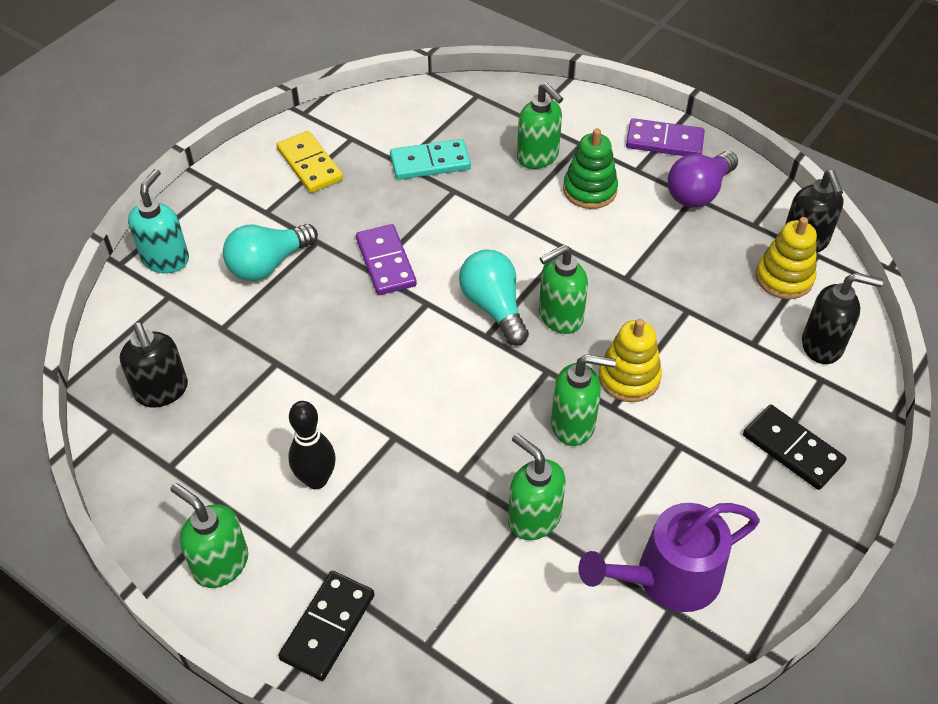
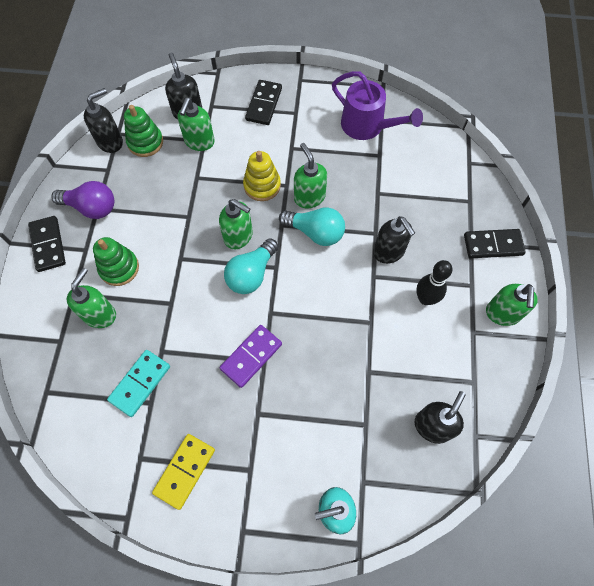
camera: 120 degrees left, 15 degrees up
(268, 264) = (296, 432): turquoise light bulb -> turquoise light bulb (315, 232)
(417, 476) = (389, 252): none -> black soap dispenser
(430, 162) = (140, 383): turquoise domino -> turquoise domino turned 75 degrees clockwise
(533, 518) = (375, 190): green soap dispenser -> green soap dispenser (199, 142)
(664, 141) = (48, 245): purple domino -> black domino
(784, 278) = (145, 142): yellow stacking toy -> green stacking toy

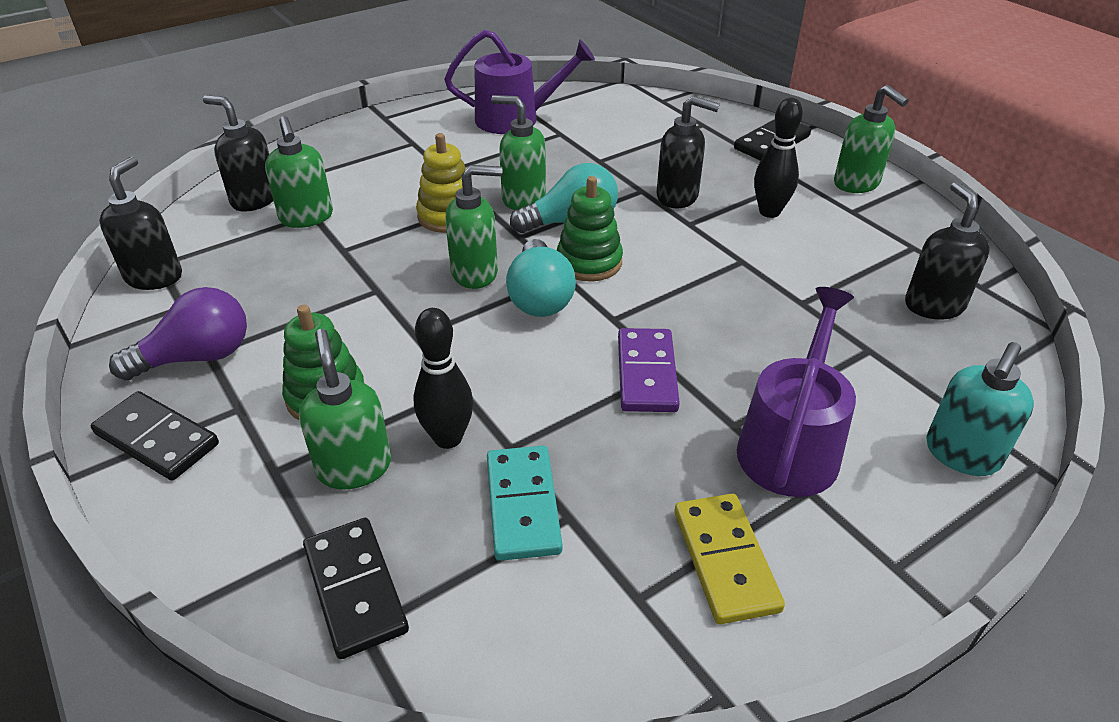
camera: 40 degrees left, 25 degrees down
(143, 327) = (448, 438): none -> black bowling pin
(145, 142) = (218, 253): green stacking toy -> green stacking toy (589, 262)
(264, 104) = (360, 152): black domino -> black domino (355, 589)
(269, 443) = (791, 444): none -> purple watering can

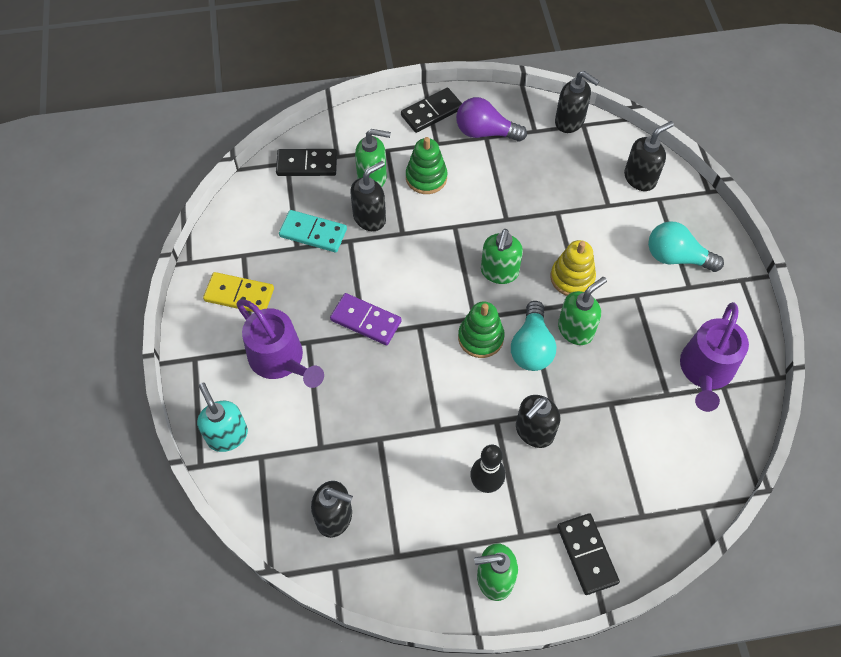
camera: 115 degrees right, 20 degrees up
(197, 357) = (485, 132): purple light bulb -> purple light bulb turned 105 degrees clockwise
(307, 218) = (604, 201): green soap dispenser -> none
(448, 438) = (370, 218): black bowling pin -> black soap dispenser
(539, 297) = (458, 296): turquoise light bulb -> turquoise light bulb (676, 257)

